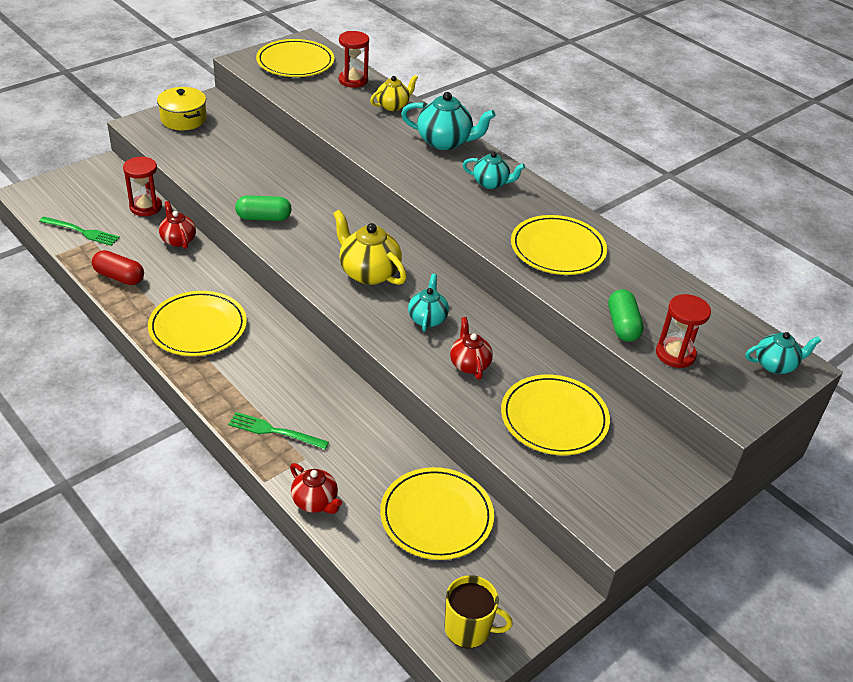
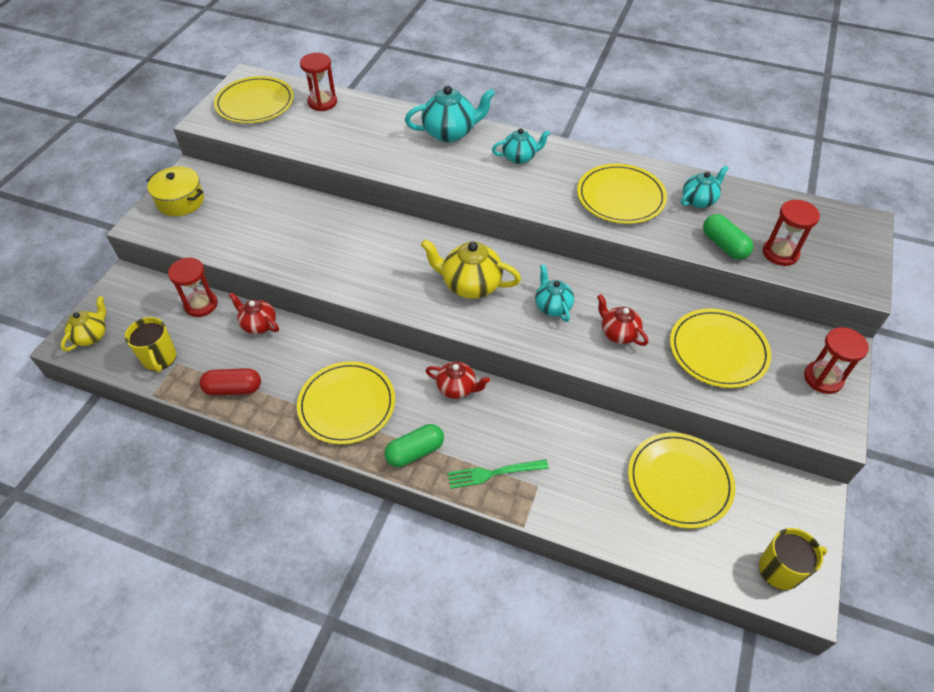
camera: 25 degrees left, 10 degrees up
(82, 232) = (159, 358): green fork -> yellow mug
(263, 218) = (337, 271): green capsule -> green capsule (415, 452)
(315, 502) = (579, 522): red teapot -> red teapot (457, 388)
(393, 106) = (378, 114): yellow teapot -> yellow teapot (91, 336)
(640, 486) = (823, 378): none -> red hourglass
(775, 365) = (850, 229): turquoise teapot -> turquoise teapot (699, 200)

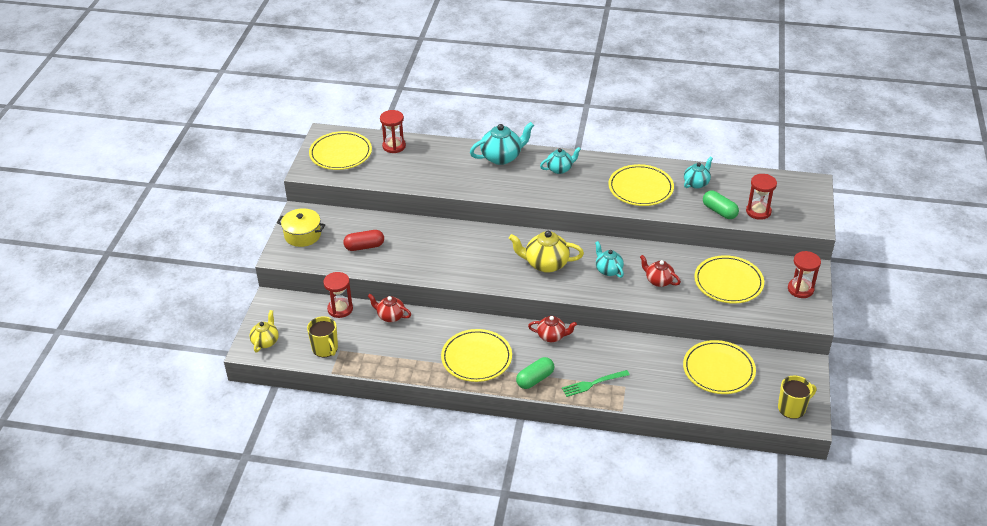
camera: 10 degrees left, 10 degrees down
(233, 389) = (390, 360): red capsule -> red capsule (364, 246)

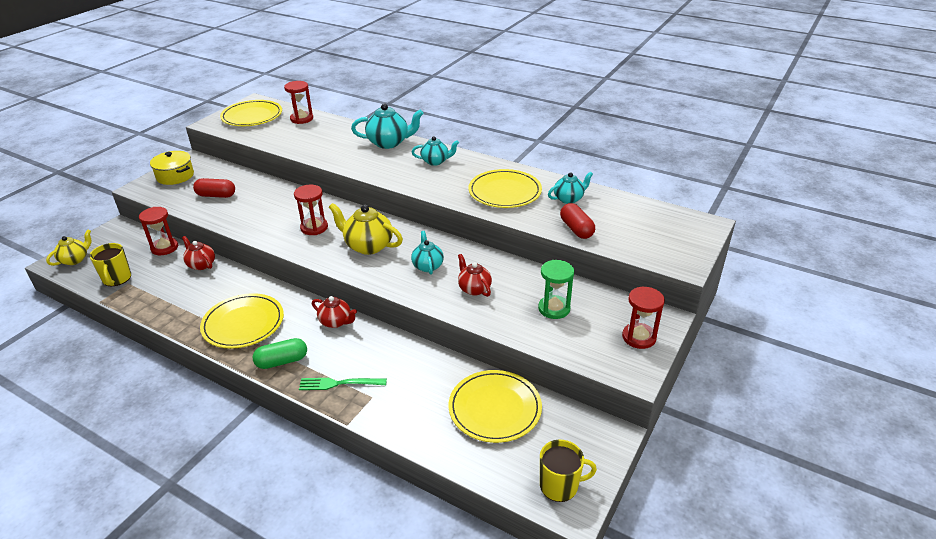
camera: 20 degrees right, 5 degrees down
(719, 211) = (576, 229): green capsule -> red capsule
(728, 282) = (554, 308): yellow plate -> green hourglass
(758, 211) = (622, 238): red hourglass -> red hourglass (314, 228)

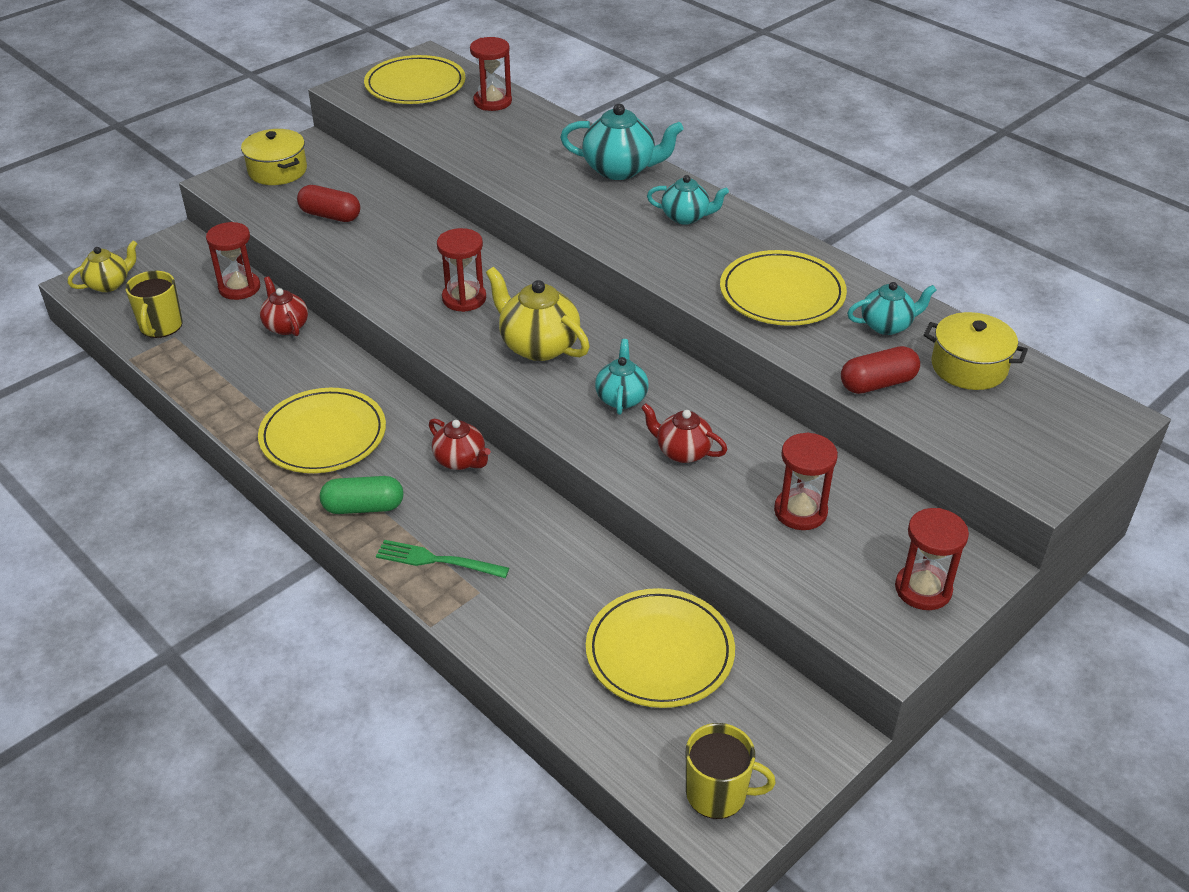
camera: 15 degrees right, 5 degrees up
(474, 289) = (682, 452): red teapot -> red teapot turned 45 degrees counterclockwise
(554, 308) = (800, 511): green hourglass -> red hourglass
(576, 229) = (877, 383): red capsule -> red capsule turned 75 degrees clockwise
(621, 212) = (969, 367): none -> yellow pot

